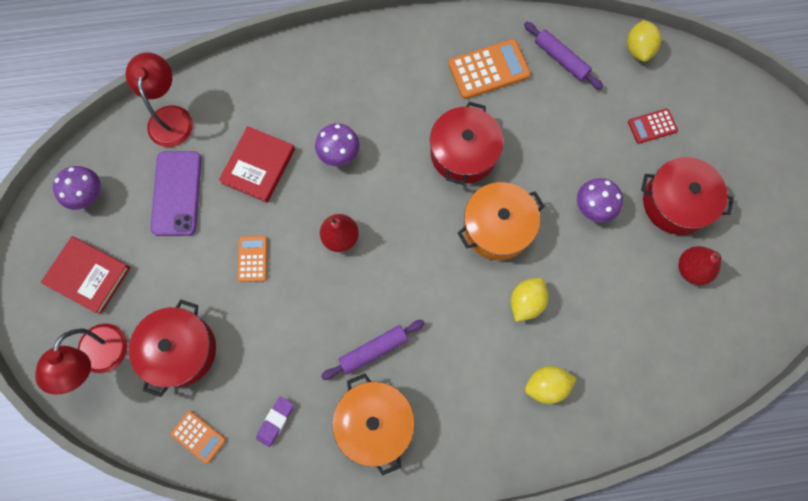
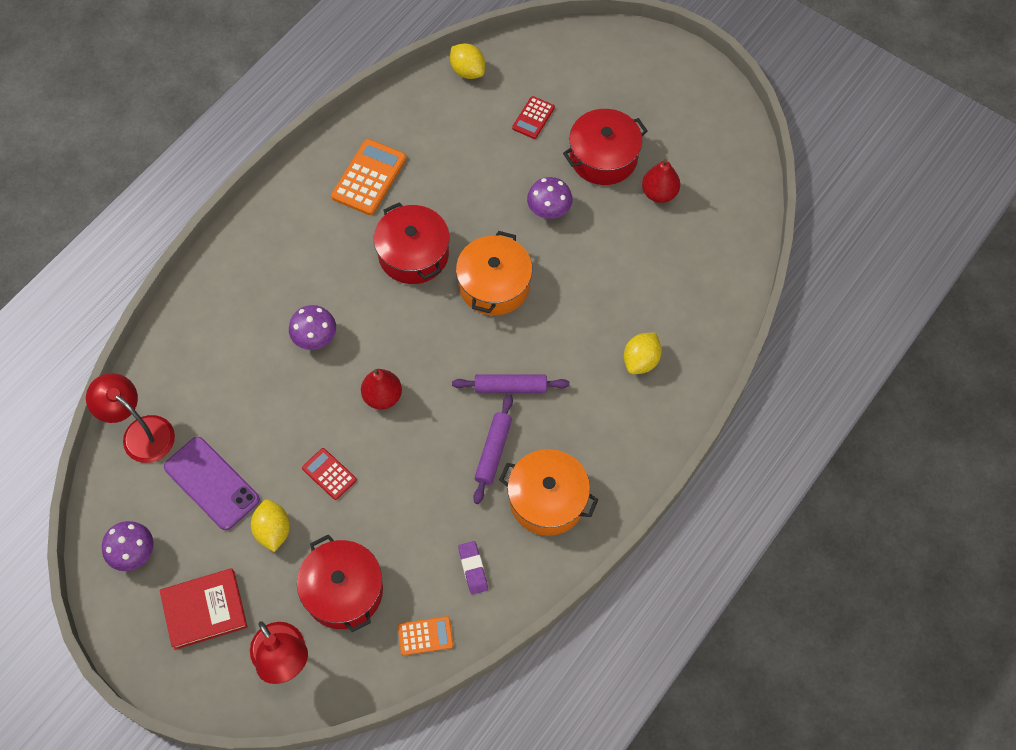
camera: 45 degrees left, 10 degrees down
(252, 259) = (329, 474): orange calculator -> red calculator
(258, 166) = (259, 403): red book -> none
(526, 302) = (568, 318): yellow lemon -> yellow lemon (273, 531)
(561, 59) = (417, 125): purple rolling pin -> purple rolling pin (510, 387)

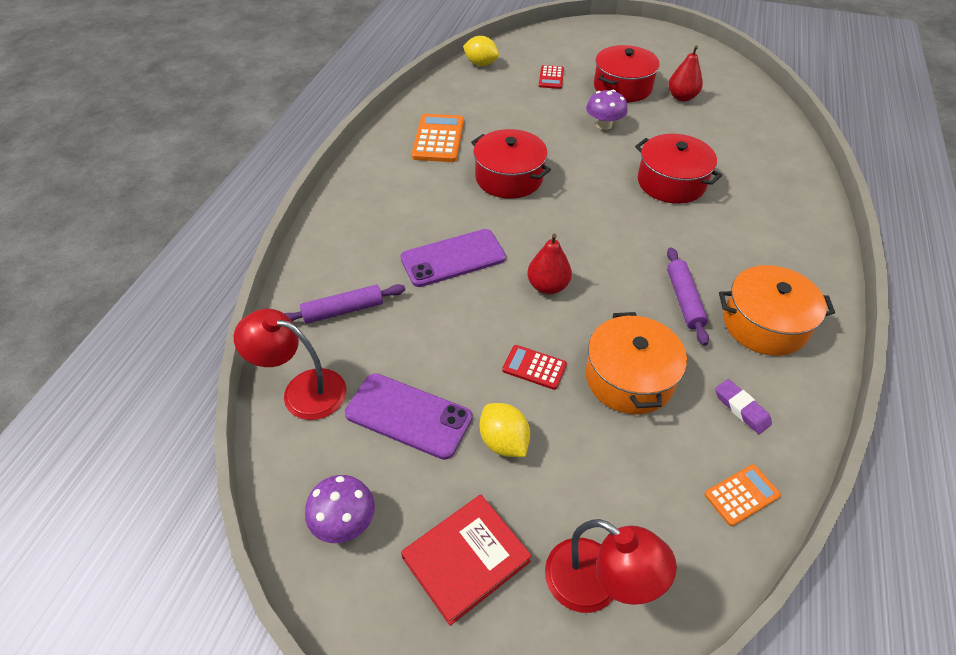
camera: 20 degrees left, 15 degrees down
(315, 337) = (453, 258): purple mushroom -> purple phone
(343, 591) = (620, 478): red pot -> red pot (671, 182)
(494, 285) = (594, 181): orange pot -> orange pot (629, 378)
(510, 387) = (662, 247): purple rolling pin -> purple rolling pin (343, 310)
(641, 361) = (757, 199): yellow lemon -> none

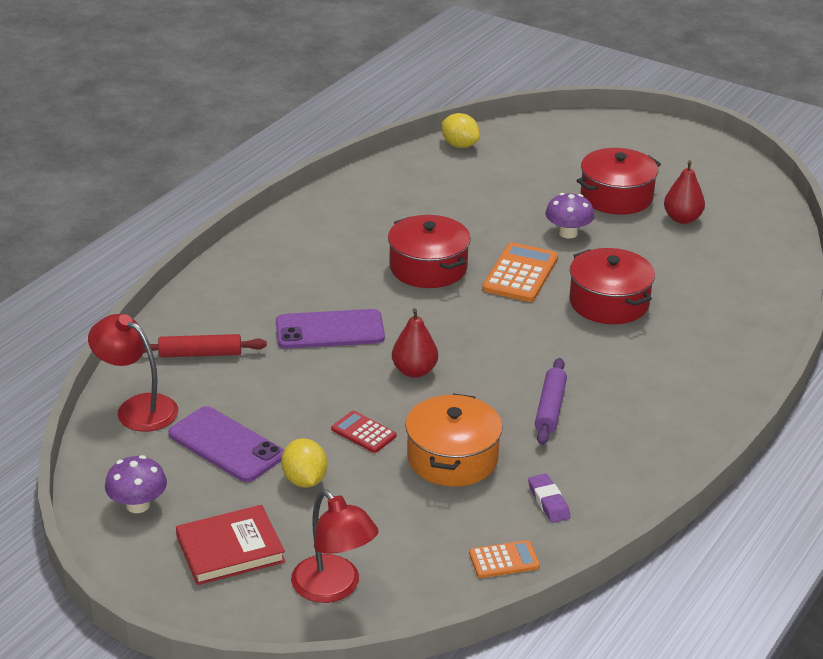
camera: 15 degrees right, 15 degrees down
(343, 310) = (200, 354): purple rolling pin -> red rolling pin
(438, 139) = (369, 217): orange calculator -> orange calculator (520, 274)
(551, 78) = (535, 173): red calculator -> none
(765, 324) = (622, 443): orange pot -> none

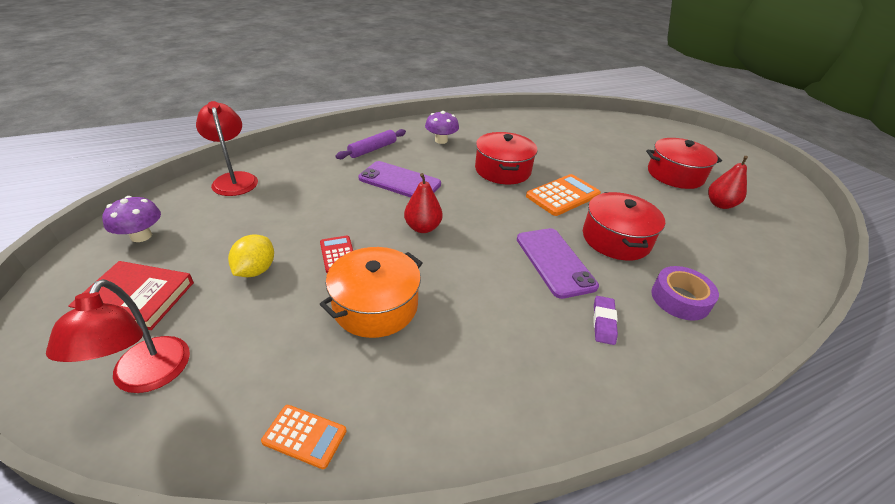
camera: 30 degrees right, 5 degrees up
(200, 354) = (310, 165): red rolling pin -> none
(226, 445) = (246, 222): purple phone -> purple phone (555, 262)
(459, 145) = (588, 118): yellow lemon -> none
(548, 502) = (409, 392): purple eraser -> purple eraser (603, 322)
(550, 408) = (495, 301): purple rolling pin -> purple rolling pin (372, 149)
(568, 233) = (620, 184): purple mushroom -> purple mushroom (441, 140)
(700, 338) = (680, 299): none -> purple tape

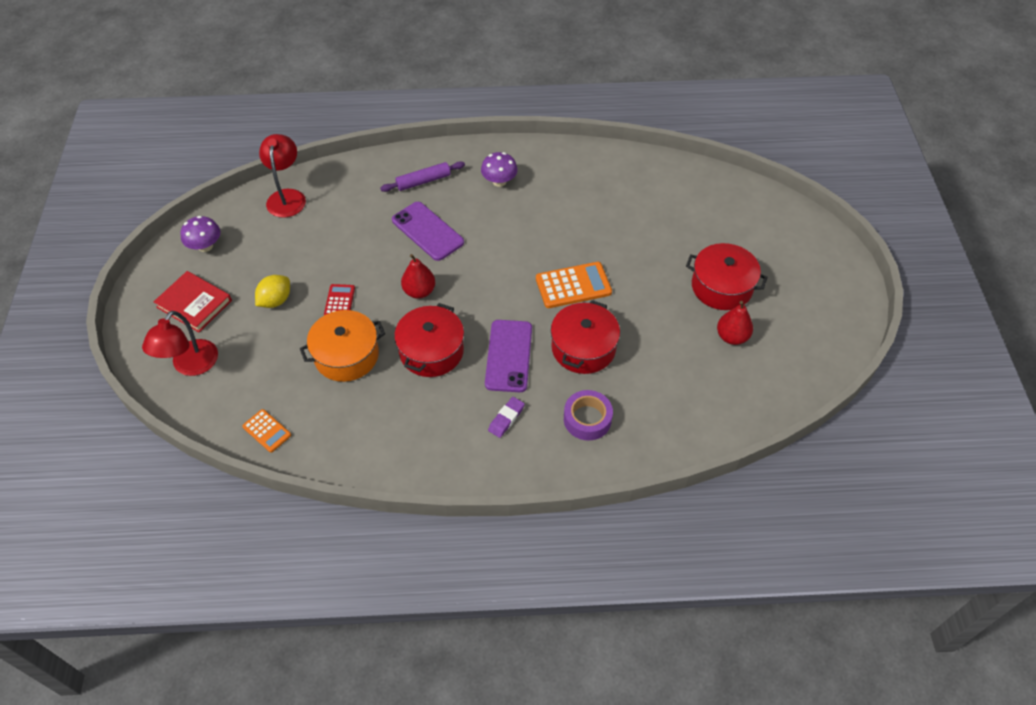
camera: 25 degrees right, 15 degrees up
(502, 170) = (536, 238): red pot -> red pot (431, 351)

